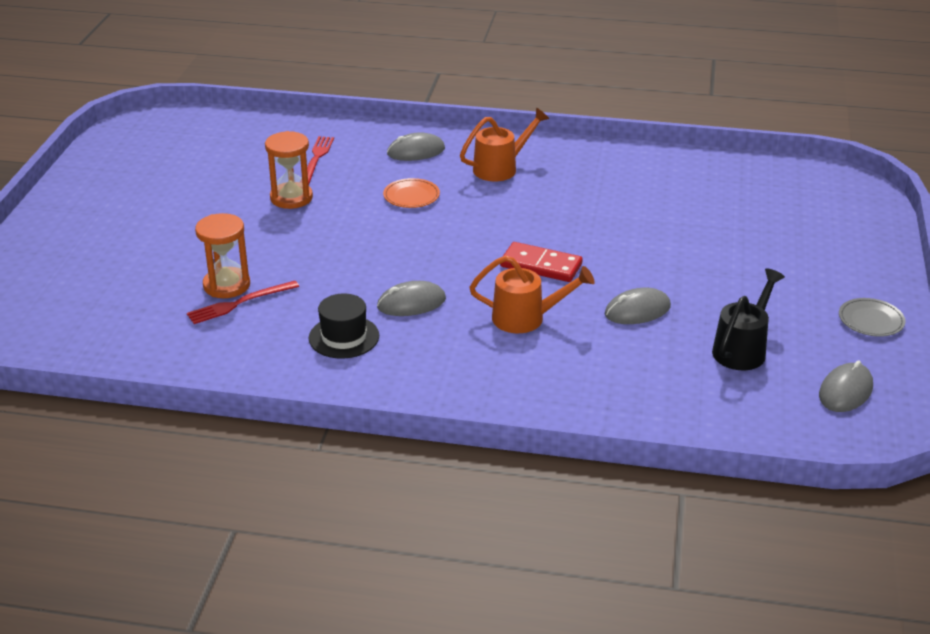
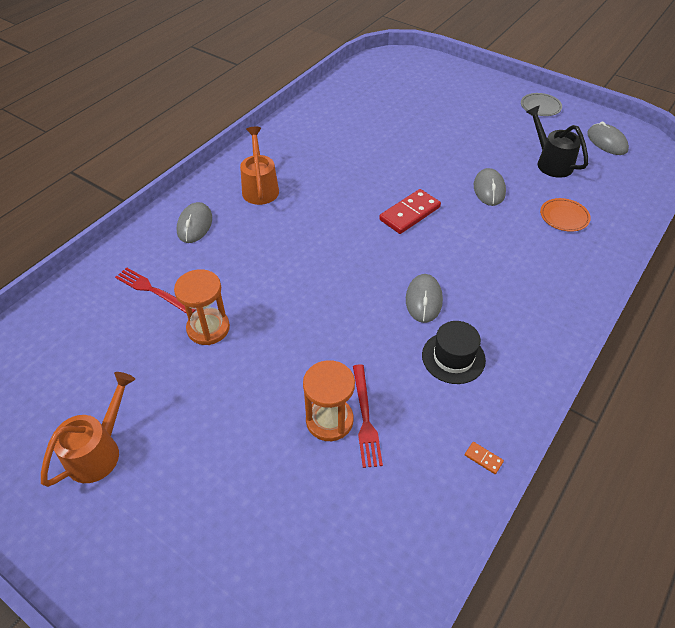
camera: 65 degrees left, 15 degrees up
(230, 378) = (483, 458): none -> orange domino
(411, 196) = (264, 250): orange plate -> orange plate (564, 217)
(526, 318) = (474, 244): orange watering can -> orange watering can (99, 451)

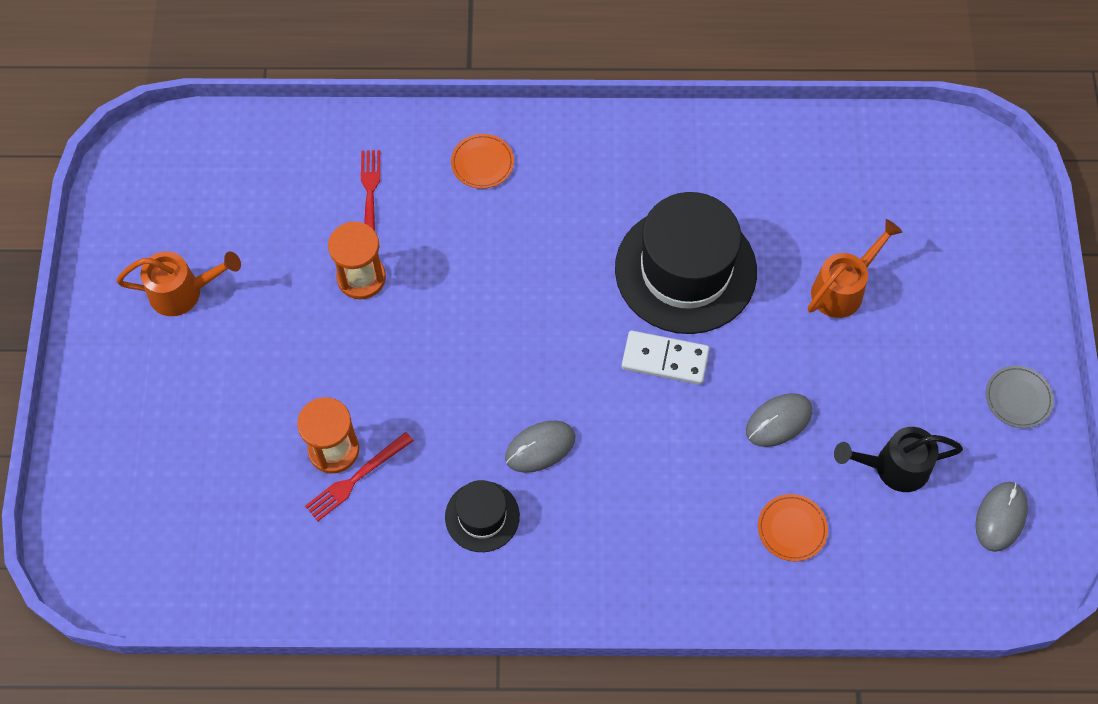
camera: 55 degrees right, 15 degrees up
(194, 225) = (482, 163): grey mouse -> orange plate
(260, 188) = (587, 182): orange watering can -> orange watering can (843, 288)
(359, 178) = (685, 270): none -> black hat
(410, 214) = (665, 359): red domino -> white domino
(483, 458) = (381, 602): orange domino -> none
(551, 162) = (893, 467): black watering can -> black watering can turned 120 degrees counterclockwise

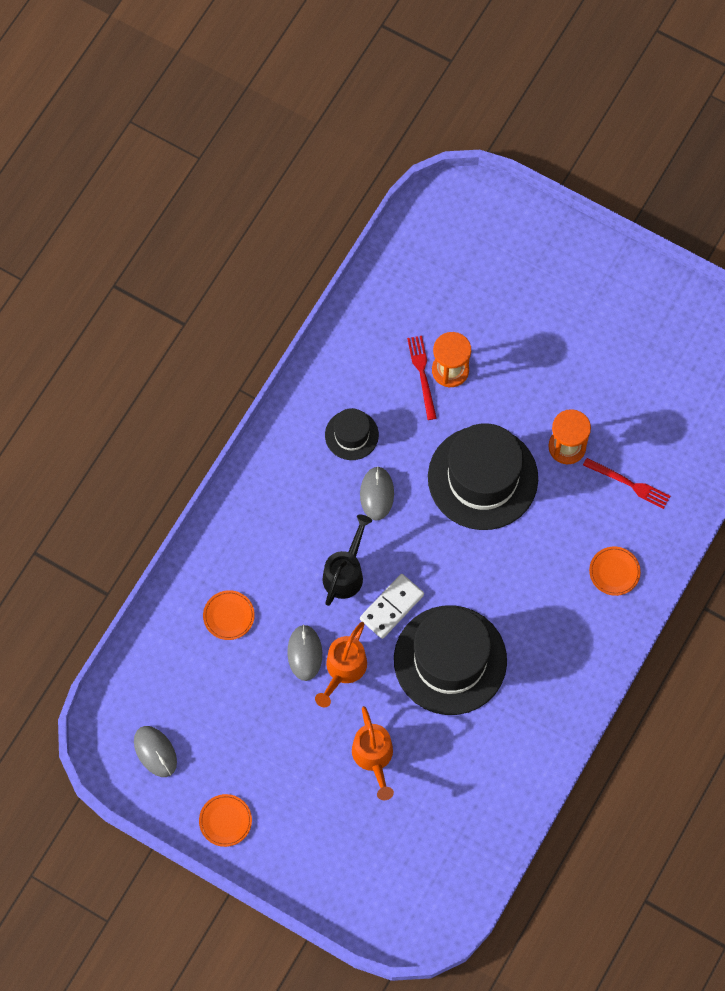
camera: 120 degrees right, 5 degrees up
(183, 292) = (620, 332): orange watering can -> orange watering can (343, 670)
(451, 345) = (482, 478): none -> black hat
(893, 467) = (229, 706): black watering can -> black watering can (345, 572)
(1018, 398) = (225, 821): grey plate -> orange plate

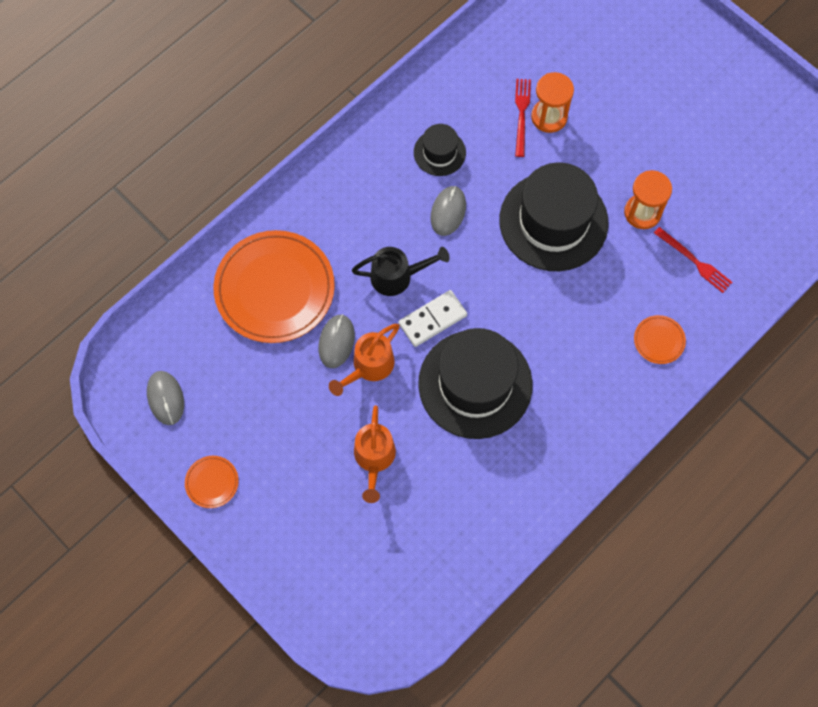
camera: 15 degrees right, 0 degrees up
(229, 616) = (275, 289): orange plate -> orange plate, size x2.36
(345, 572) = (397, 276): black watering can -> black watering can turned 45 degrees clockwise

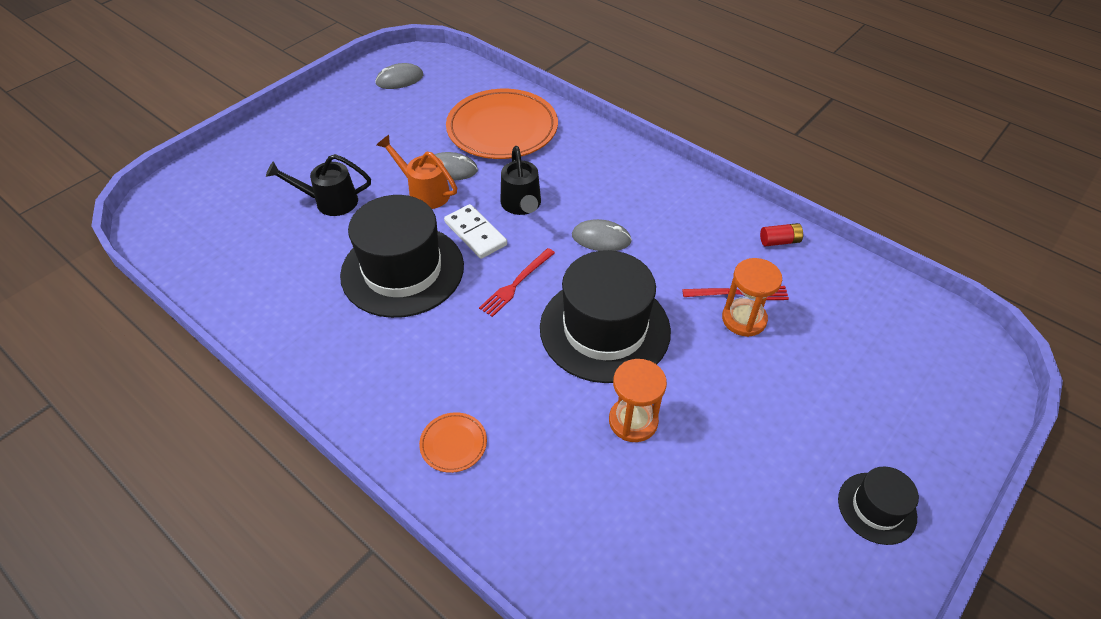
camera: 85 degrees right, 20 degrees down
(212, 482) = (322, 109): orange plate -> none
(374, 459) = (330, 202): orange watering can -> black watering can
(439, 152) = (670, 228): black hat -> black hat (877, 508)
(463, 70) = (779, 241): none -> red battery
(694, 261) = (570, 485): red fork -> red fork (516, 284)

